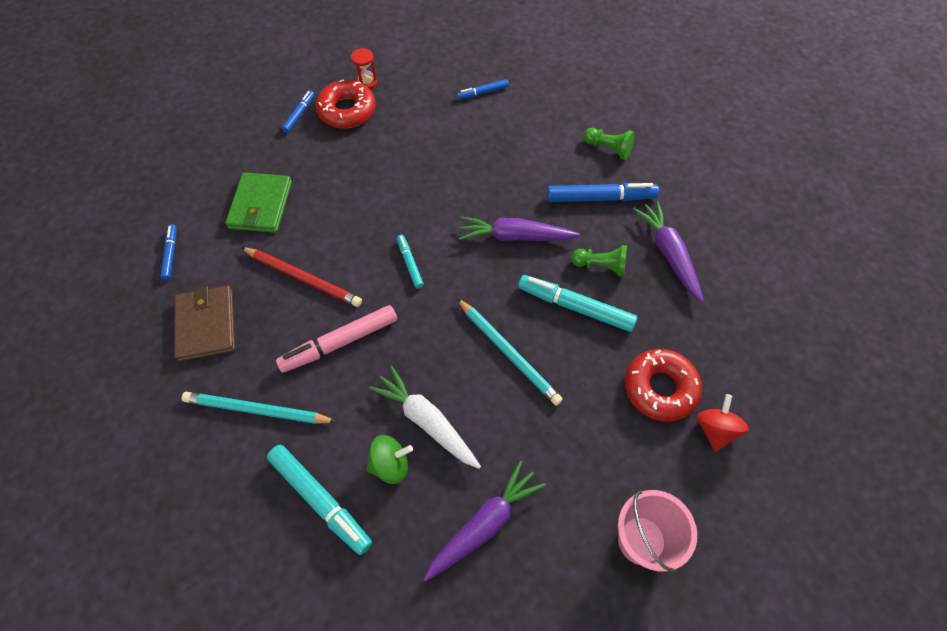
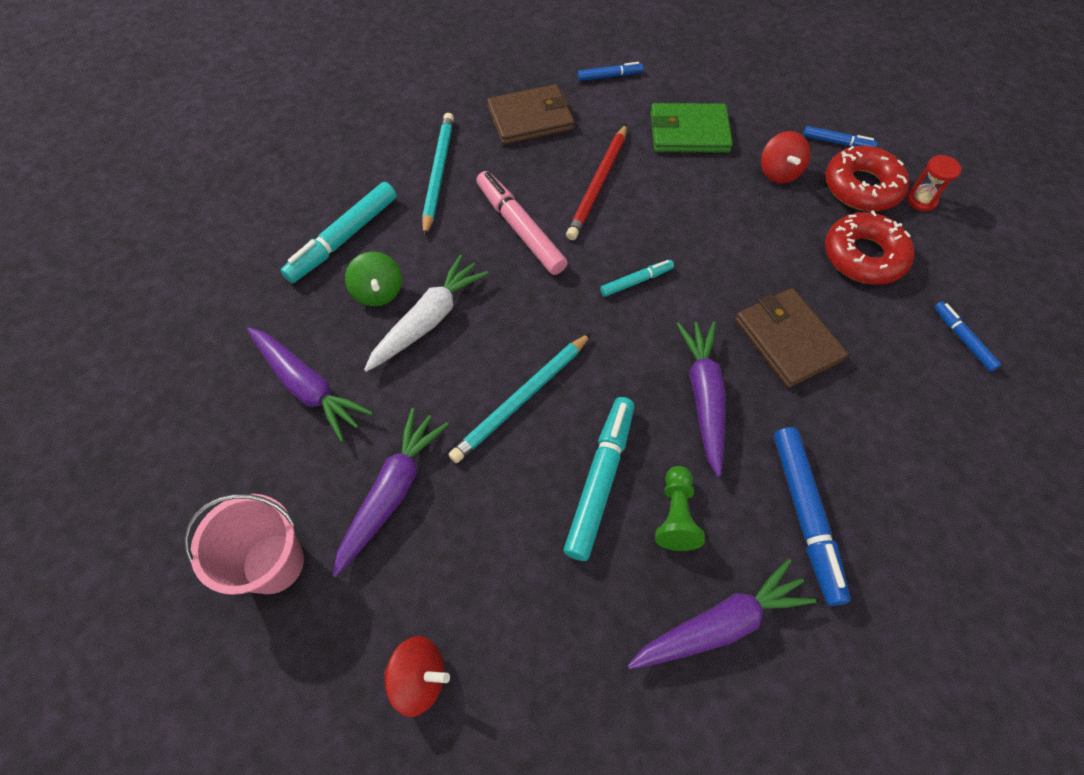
camera: 85 degrees right, 0 degrees up
(320, 155) = (779, 172): none -> red spinning top
(473, 181) = (787, 340): none -> brown wallet
(583, 450) = (391, 493): none -> purple carrot
(608, 148) = (914, 529): green pawn -> none
(660, 388) = (481, 597): red donut -> red donut (863, 256)

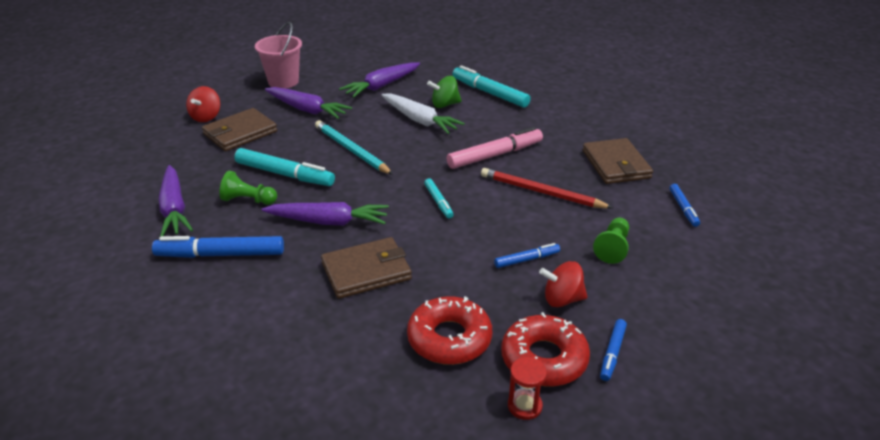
camera: 95 degrees right, 25 degrees down
(438, 174) = (549, 124): turquoise pencil -> none
(477, 590) = (240, 133): none -> brown wallet
(689, 132) = (612, 248): green wallet -> green pawn
(962, 339) = (338, 387): blue marker -> blue marker (526, 259)

